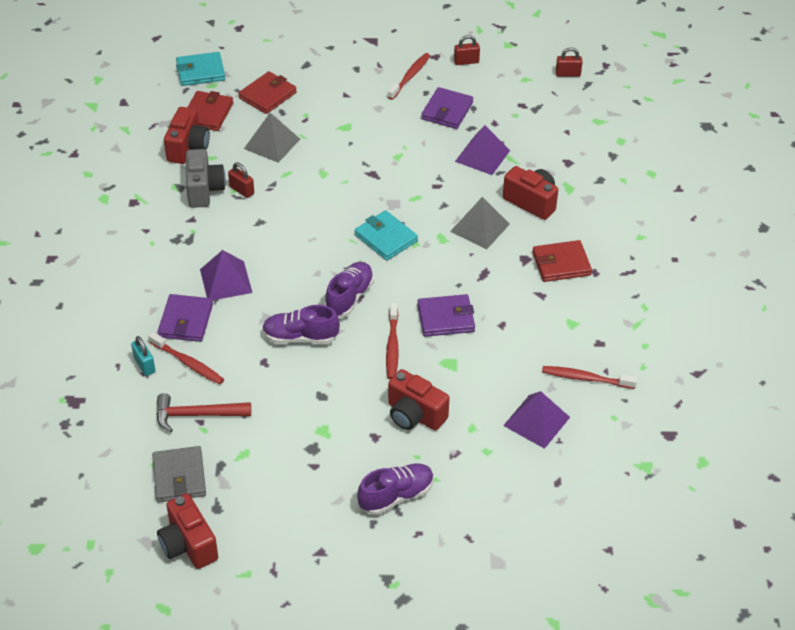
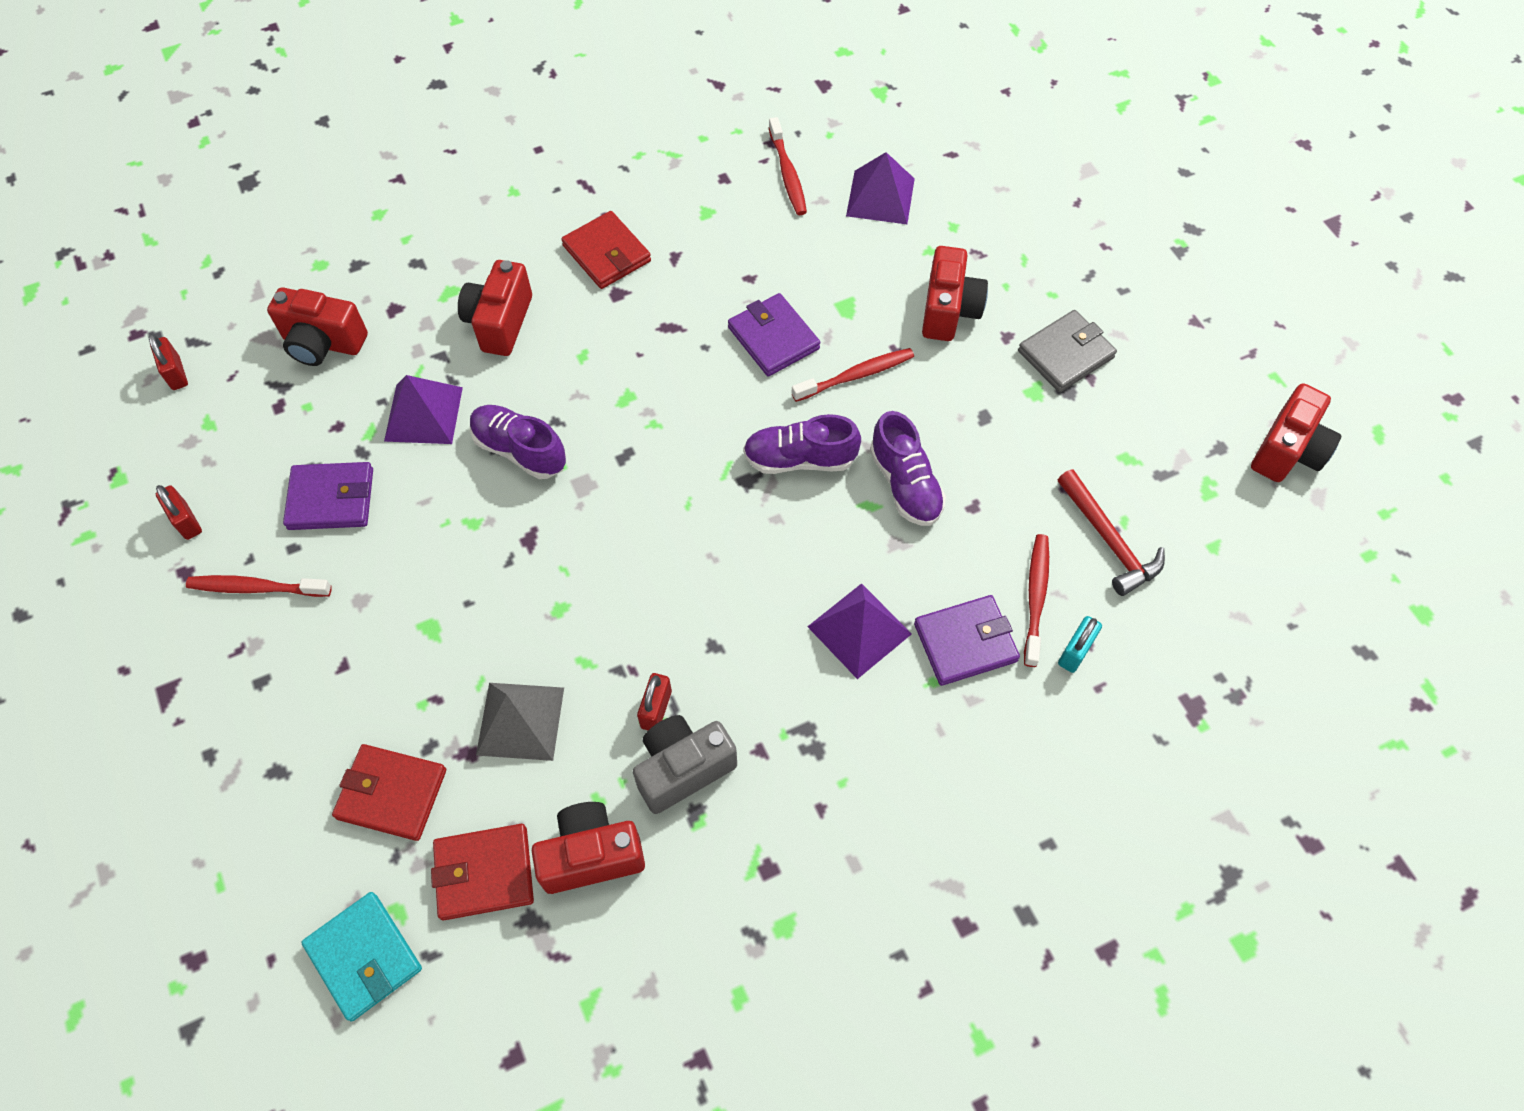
camera: 115 degrees left, 15 degrees up
(179, 477) = (1210, 510): grey wallet -> grey wallet (1065, 354)
(386, 238) = (661, 464): turquoise wallet -> none
(396, 496) = (1073, 283): purple shoe -> purple shoe (520, 450)
(480, 227) = (582, 362): grey pyramid -> none
(557, 130) = (323, 343): none -> red camera

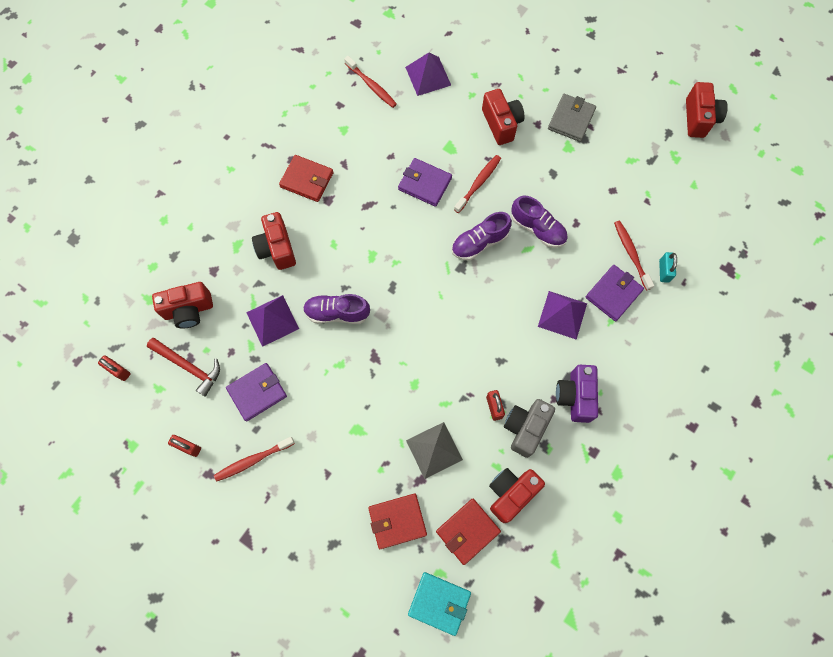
camera: 30 degrees left, 10 degrees up
(796, 765) = (575, 396): none -> purple camera
(1109, 540) = (647, 207): red hammer -> red hammer (189, 367)

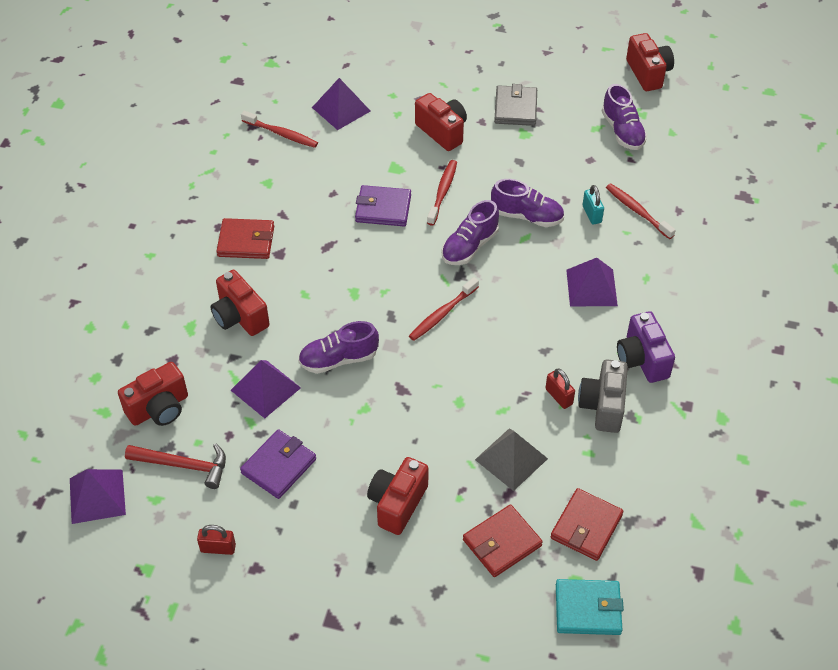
camera: 20 degrees left, 20 degrees down
(118, 370) = (97, 496): red padlock -> purple pyramid
(253, 460) = (304, 536): red toothbrush -> red toothbrush (442, 314)
(511, 493) = (617, 474): red camera -> red camera (397, 503)
(613, 294) = (636, 252): purple wallet -> none
(652, 170) = (622, 131): none -> purple shoe
(664, 271) = (679, 217): turquoise padlock -> turquoise padlock (592, 214)

